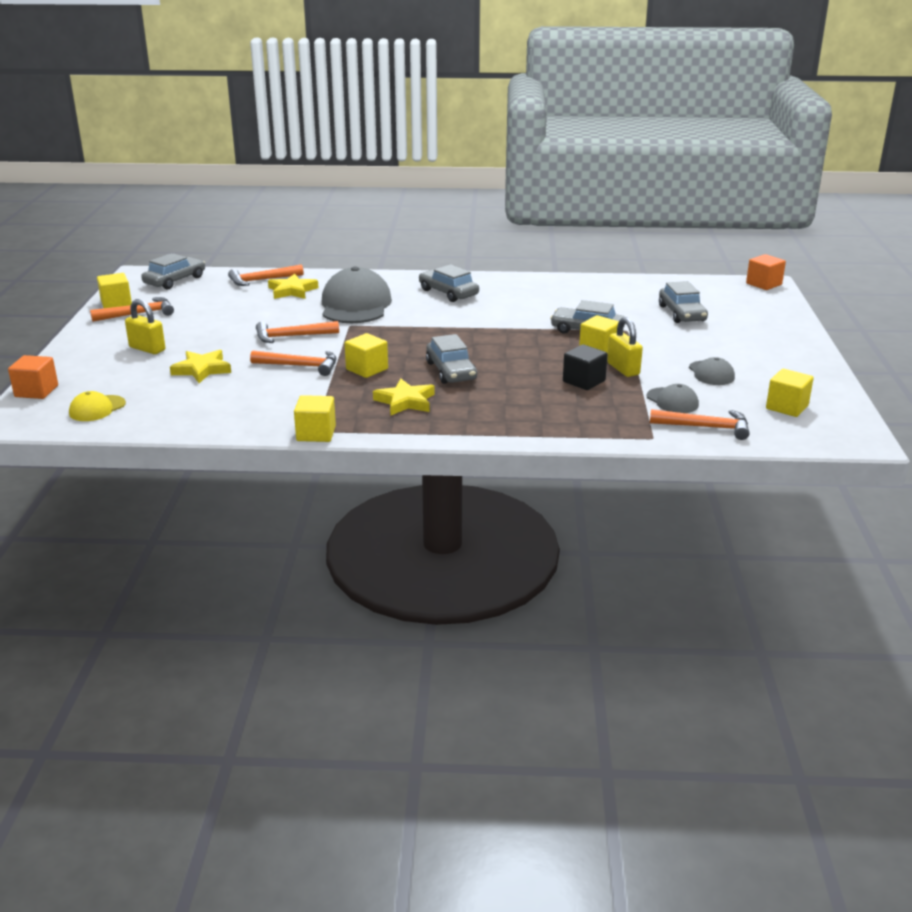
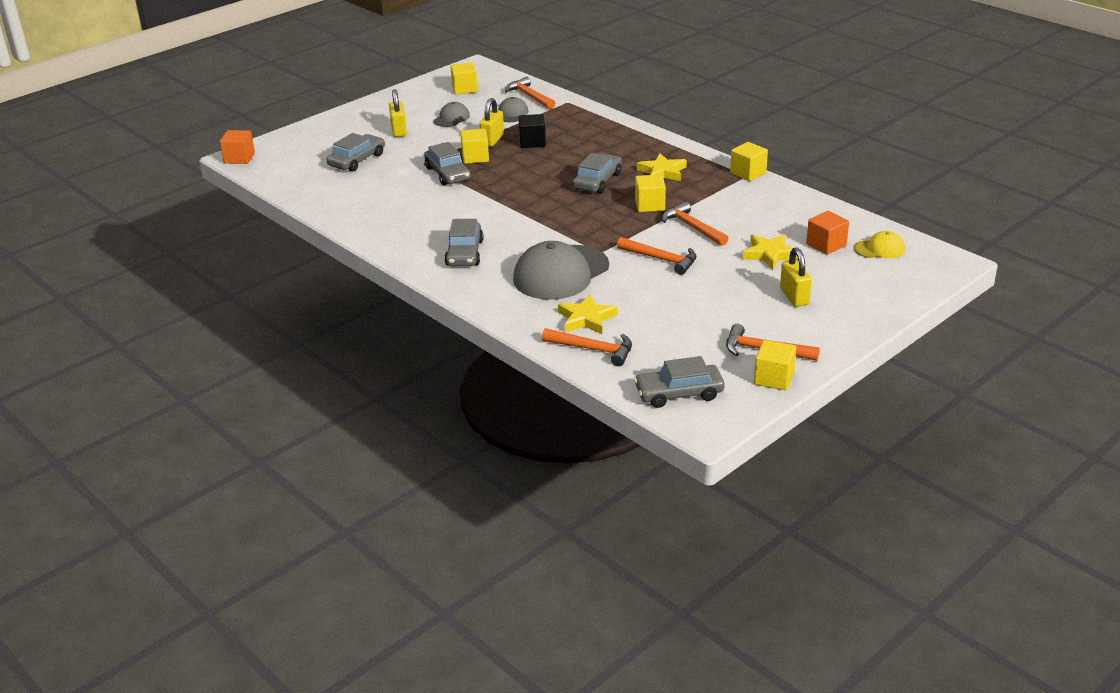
camera: 135 degrees left, 5 degrees up
(36, 391) = (919, 285): orange cube -> orange cube (826, 245)
(720, 345) = (398, 131): none -> yellow padlock

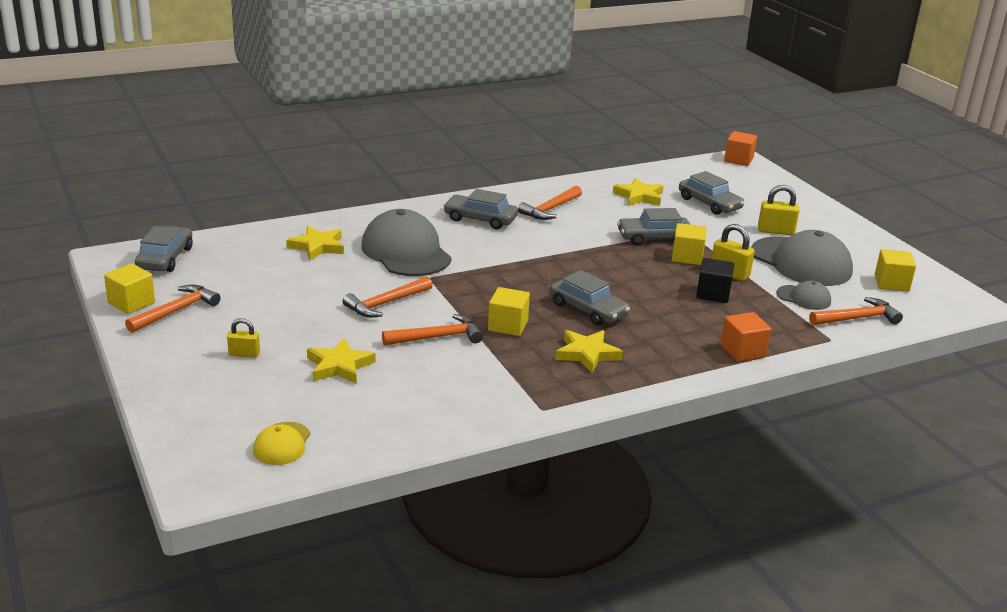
camera: 105 degrees right, 5 degrees down
(360, 191) = (639, 196): none -> yellow star
(451, 118) = (801, 262): grey cap -> grey cap, size x2.06
(593, 349) = (268, 239): orange hammer -> orange hammer (550, 209)
(748, 173) = (548, 412): yellow cube -> none
(794, 297) = (244, 354): yellow padlock -> yellow padlock, size x0.65
(826, 245) = (325, 409): orange cube -> orange cube (742, 351)

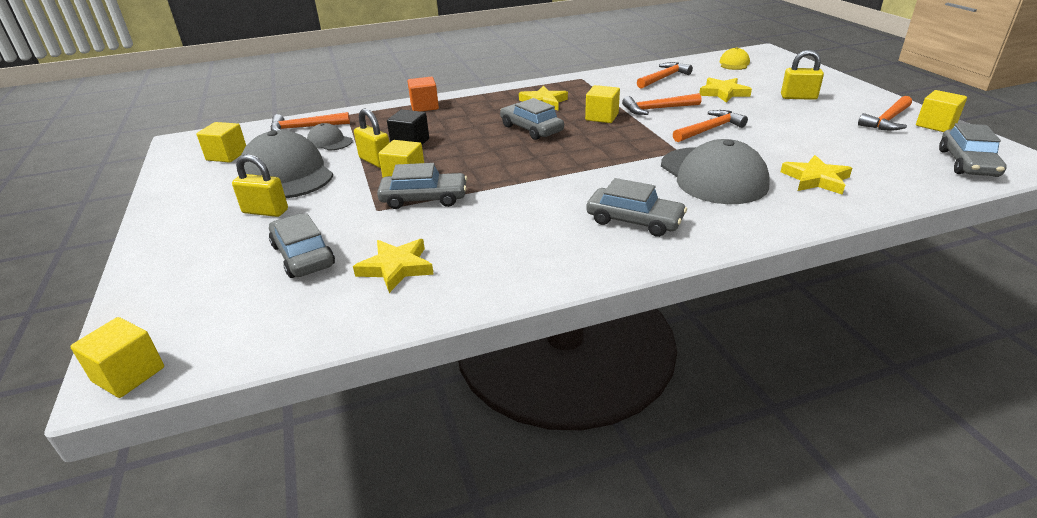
camera: 170 degrees left, 5 degrees up
(244, 354) = (798, 97): yellow padlock -> yellow padlock, size x1.54
(550, 209) = (537, 239): orange hammer -> orange hammer (663, 78)
(738, 160) = (129, 374): orange cube -> yellow cube

